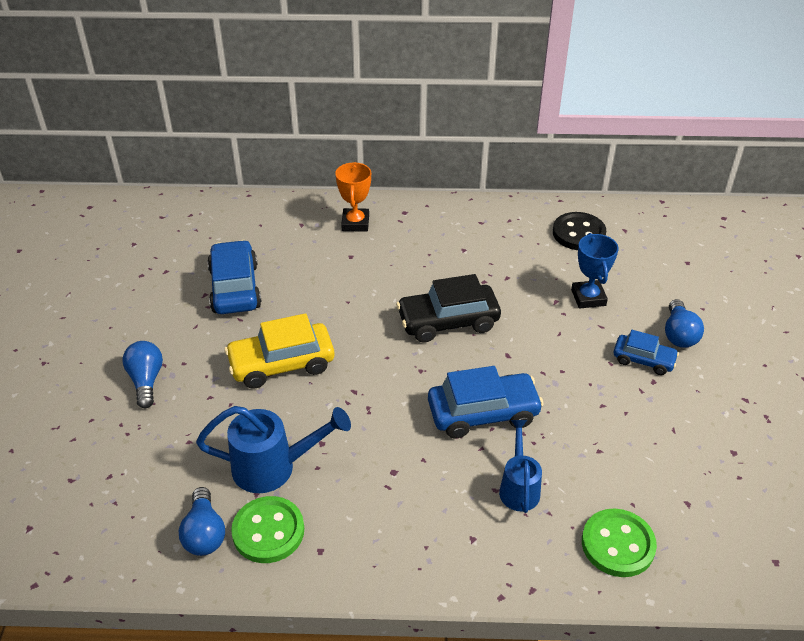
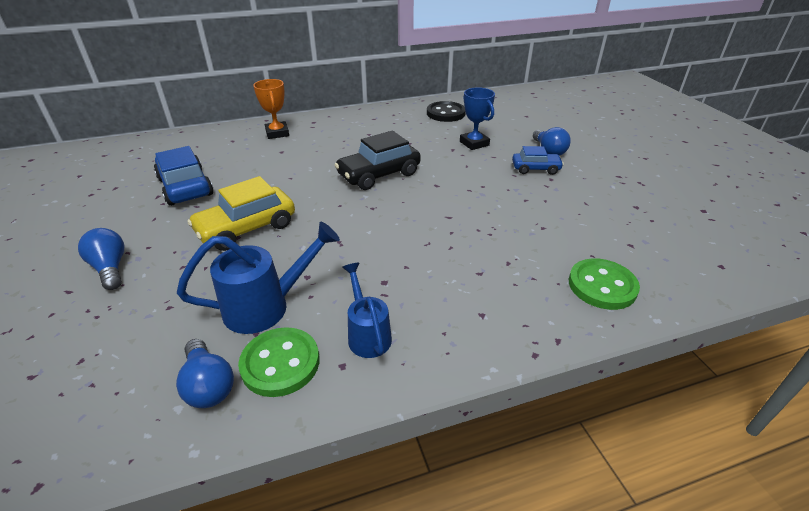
camera: 20 degrees left, 5 degrees down
(483, 413) = (438, 224): blue car -> none
(519, 487) = (497, 266): blue watering can -> blue watering can (367, 334)

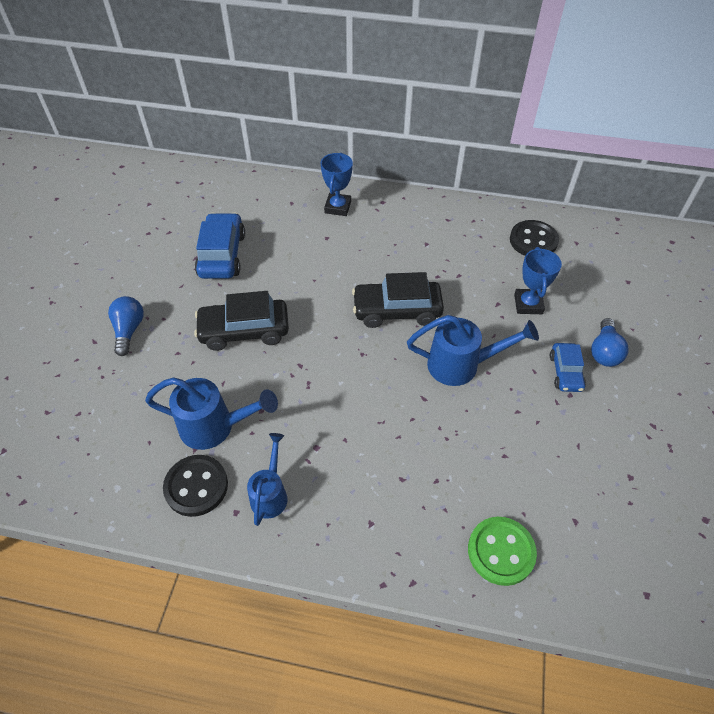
camera: 30 degrees right, 15 degrees up
(208, 385) = (143, 479): blue light bulb -> none
(246, 228) = (244, 331): yellow car -> black car
(277, 133) = (338, 207): orange trophy -> blue trophy
(280, 363) = (196, 486): green button -> black button
(459, 188) = (461, 365): none -> blue watering can
(535, 169) = (565, 372): blue car -> blue car turned 60 degrees clockwise

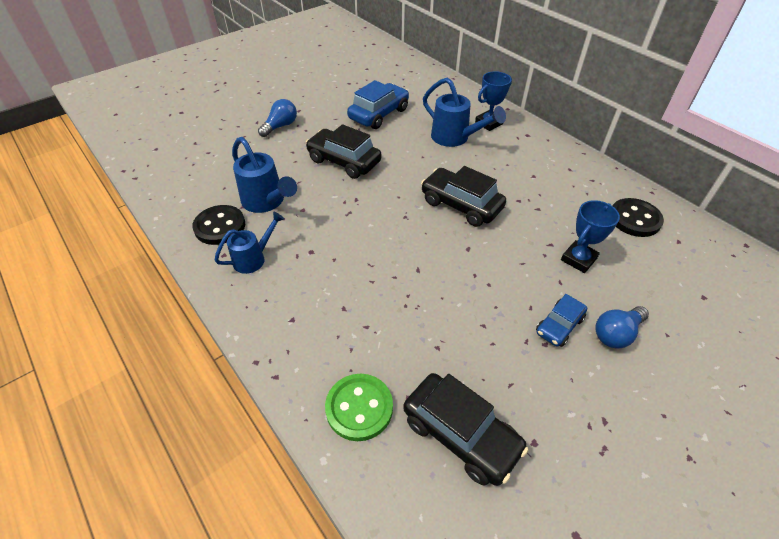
camera: 40 degrees right, 5 degrees down
(461, 365) = (472, 266): blue watering can -> blue watering can (455, 138)
(584, 511) = (460, 434): none -> black car

